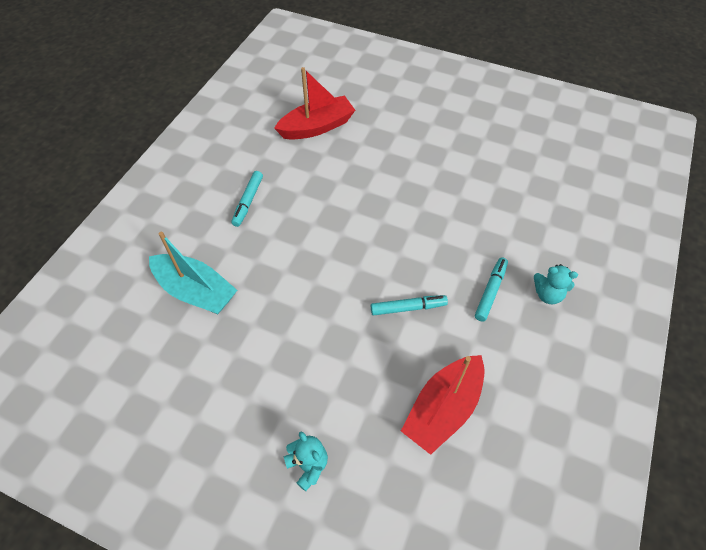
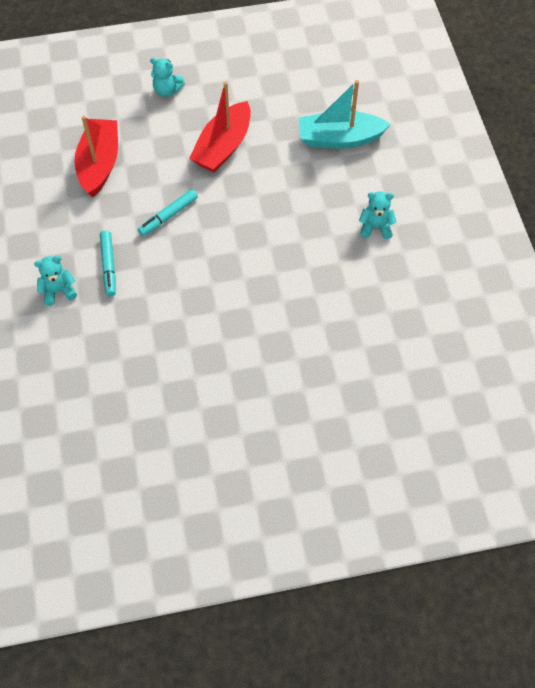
camera: 145 degrees right, 5 degrees up
(248, 201) = (375, 227): turquoise marker -> turquoise teddy bear
(317, 127) = (392, 345): red boat -> red boat (223, 147)

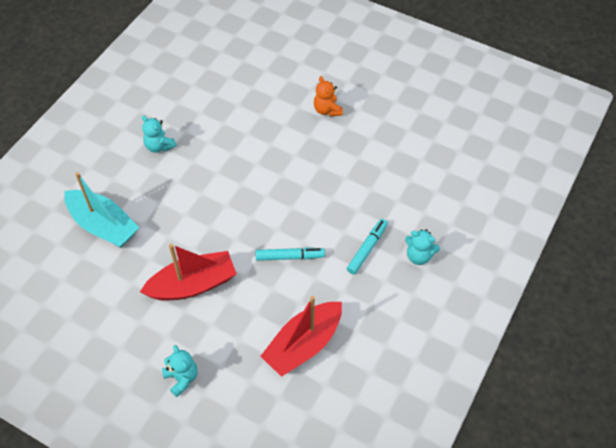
camera: 140 degrees left, 5 degrees down
(265, 376) = (327, 110): none -> orange teddy bear

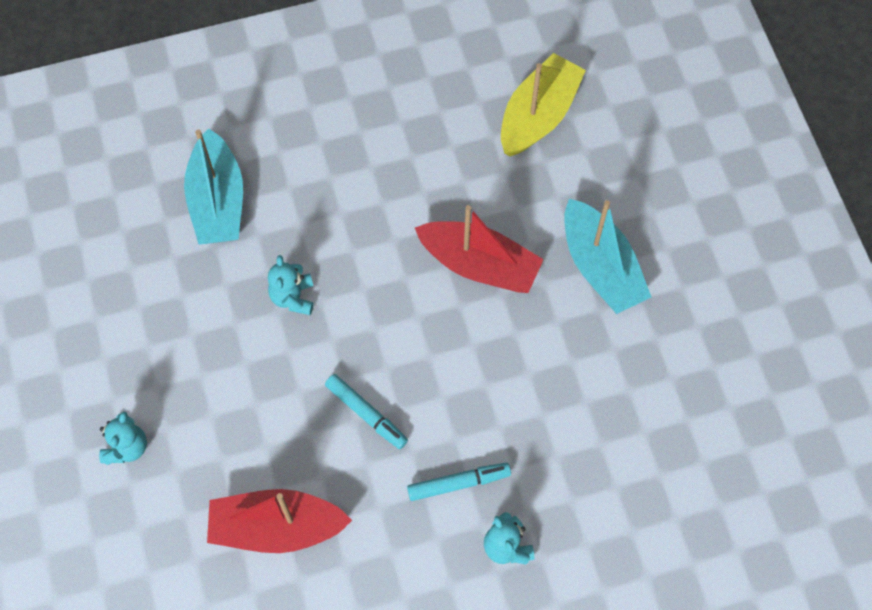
camera: 45 degrees right, 10 degrees up
(159, 146) = (366, 152): turquoise teddy bear -> turquoise teddy bear (293, 297)
(193, 285) = (237, 353): red boat -> red boat (479, 265)
(228, 71) = (538, 115): none -> yellow boat
(327, 110) = (600, 267): orange teddy bear -> turquoise boat

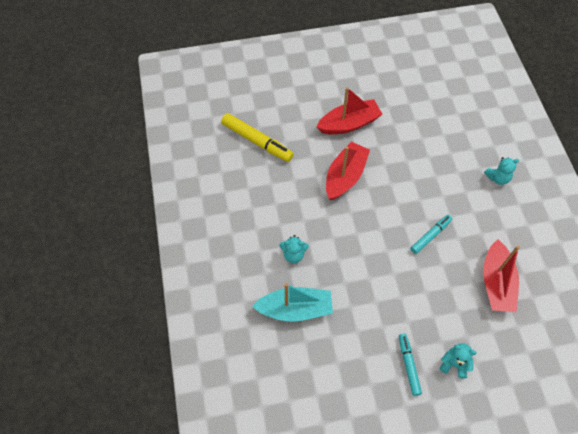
camera: 85 degrees left, 5 degrees down
(293, 297) = (361, 269): turquoise teddy bear -> turquoise teddy bear (293, 254)
(458, 483) = (466, 196): turquoise marker -> turquoise marker (408, 365)
(538, 115) = (257, 141): yellow boat -> yellow marker
(600, 267) = (349, 124): turquoise boat -> red boat

